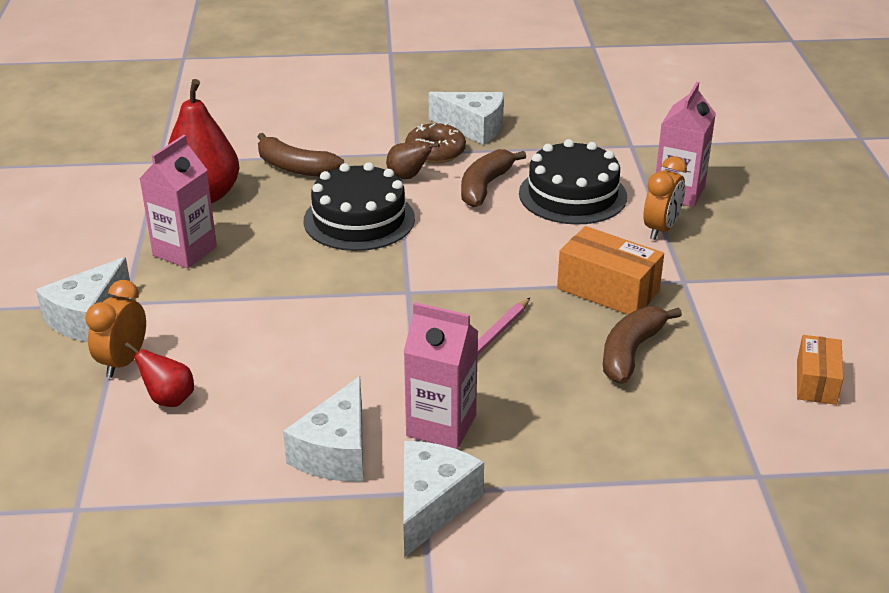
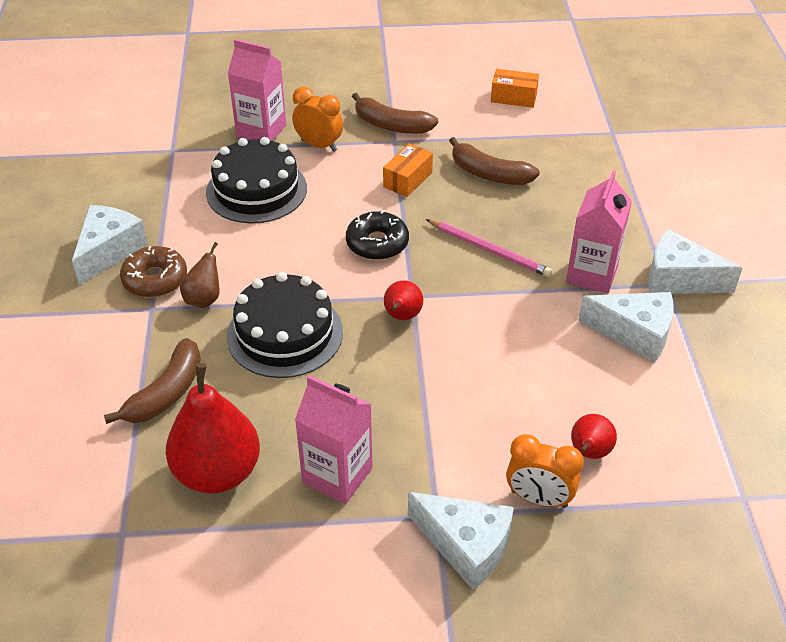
camera: 90 degrees left, 10 degrees up
(377, 285) = (402, 316): none -> red pear
(485, 186) = (233, 245): brown banana -> brown banana (391, 125)
(491, 269) = (377, 243): none -> black donut
(608, 290) = (407, 180): orange box -> orange box, size x0.65

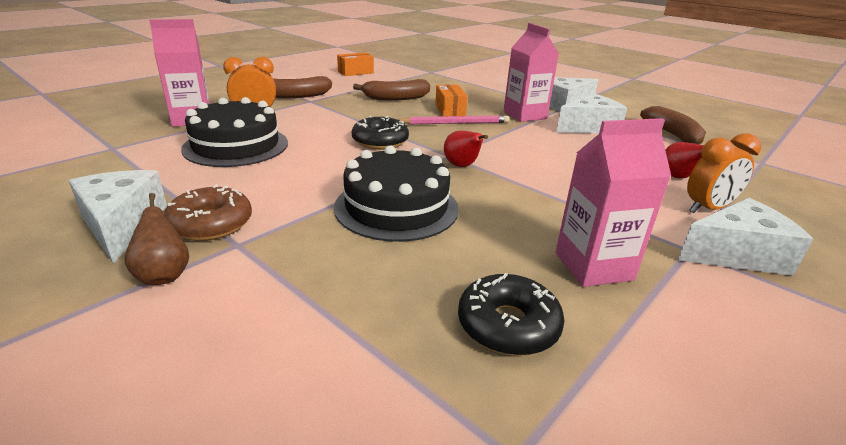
camera: 45 degrees left, 15 degrees down
(166, 393) = (353, 295): brown banana -> brown banana (673, 135)
(204, 299) = (286, 217): brown pear -> brown pear (164, 275)
(218, 472) = (508, 325): red pear -> black donut
(407, 180) = (349, 112): orange box -> orange box (450, 110)

